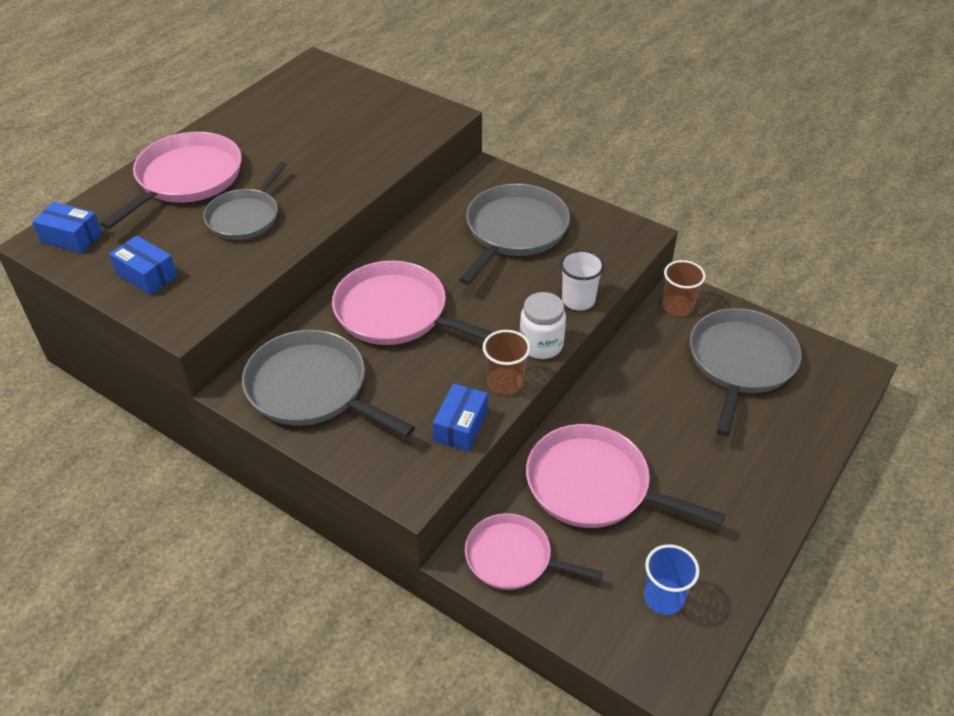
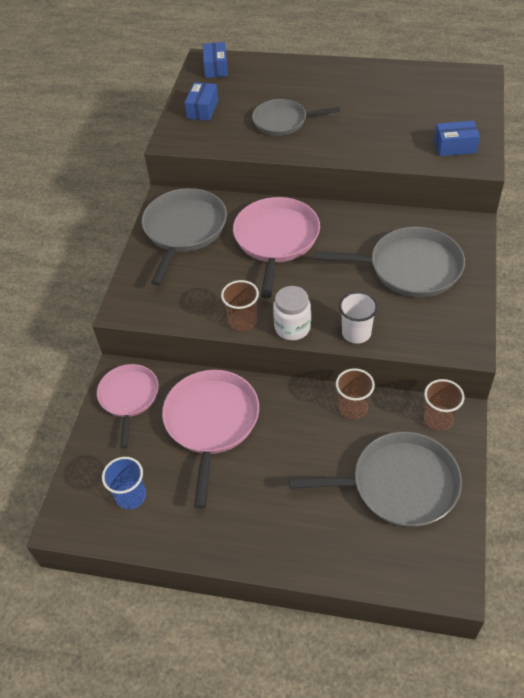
camera: 70 degrees right, 5 degrees up
(186, 179) = (301, 82): pink pan -> none
(460, 426) = (189, 313): blue box -> blue box (455, 146)
(634, 361) = (353, 408): none -> brown cup

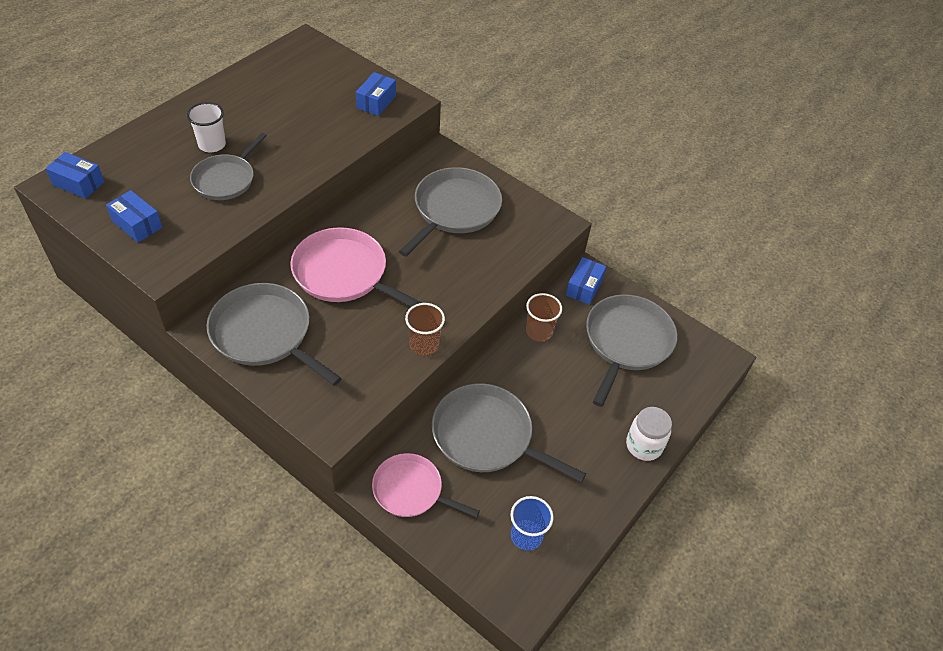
camera: 70 degrees left, 0 degrees up
(211, 422) = (487, 436): pink pan -> grey pan
(292, 328) = (459, 314): white jar -> white jar (644, 445)
(356, 333) = (497, 277): white cup -> white cup (212, 144)
(438, 419) = (584, 287): brown cup -> blue box

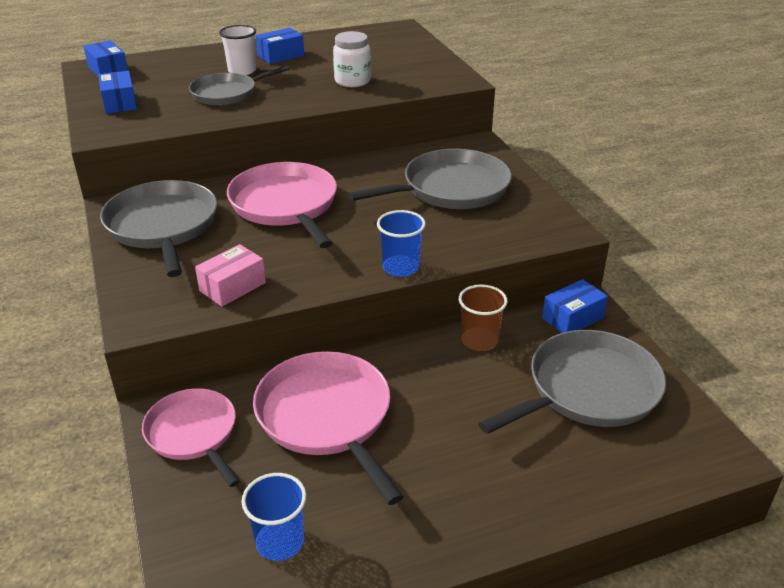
camera: 35 degrees right, 15 degrees down
(372, 369) = (233, 287): none -> pink box
(376, 102) = (426, 75): blue box -> blue box (281, 56)
(424, 344) = (308, 284): brown cup -> none
(475, 302) = (400, 267): none -> blue cup
(487, 436) = (327, 417): grey pan -> pink pan
(644, 445) = (524, 510): white jar -> white jar (352, 81)

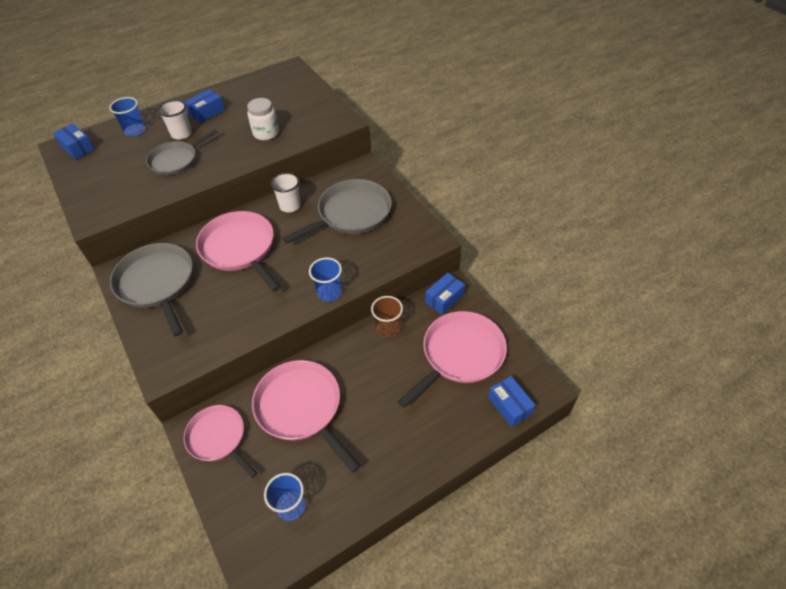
camera: 10 degrees left, 15 degrees up
(120, 103) = (97, 183): blue box -> blue box (509, 406)
(184, 62) = (135, 131): none -> blue cup
(233, 287) = (219, 330): pink box -> none
(366, 170) = (290, 205): none -> white cup
(588, 390) = (460, 355): grey pan -> pink pan

